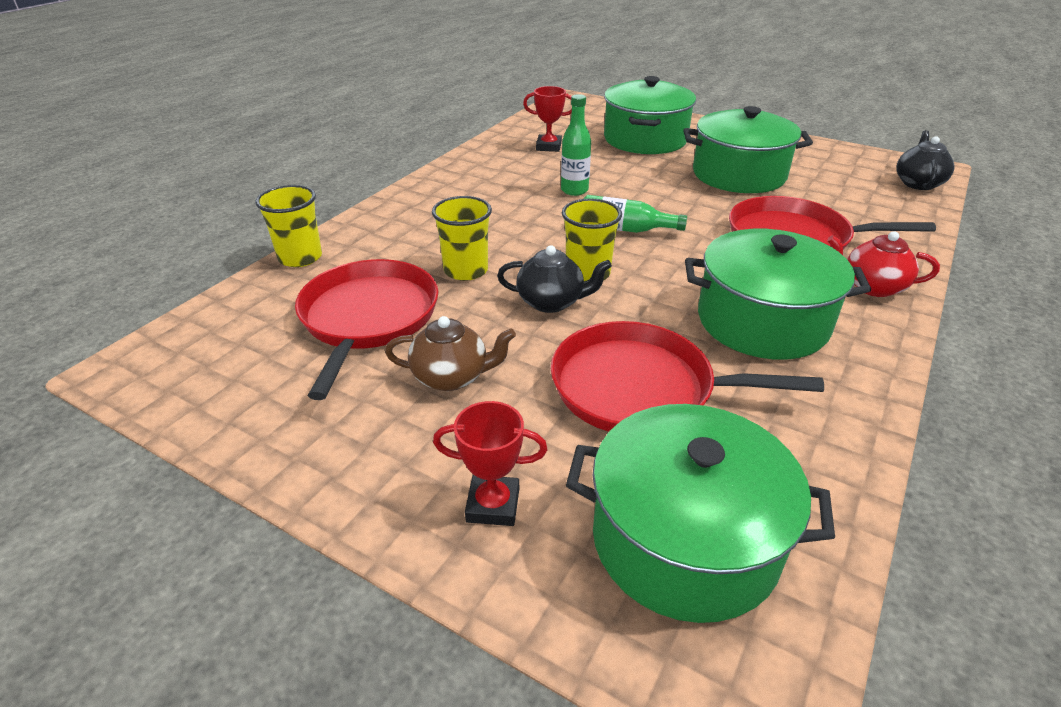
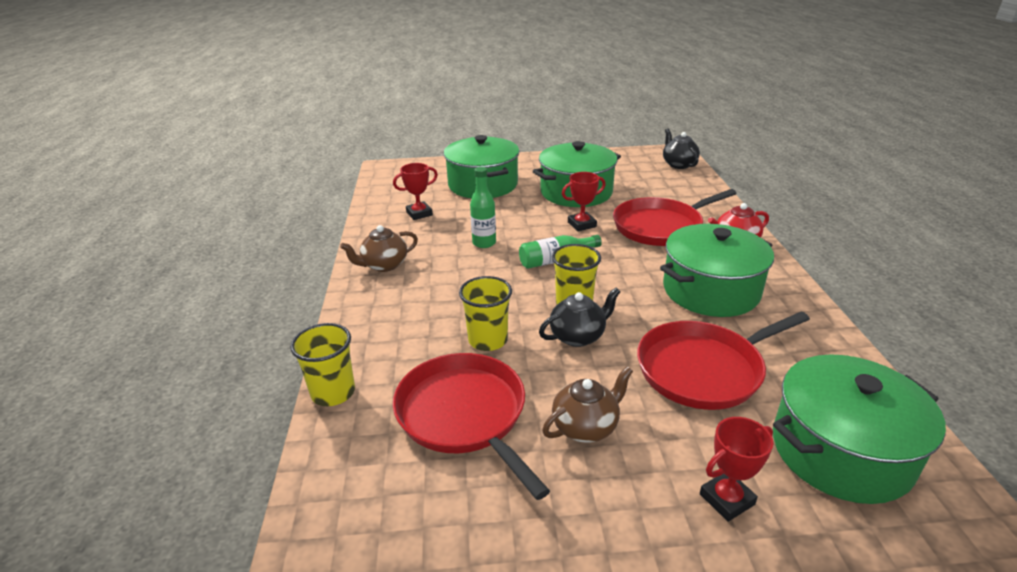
camera: 35 degrees left, 5 degrees down
(461, 179) = (384, 265): none -> brown teapot
(700, 206) = (582, 224): none -> red trophy

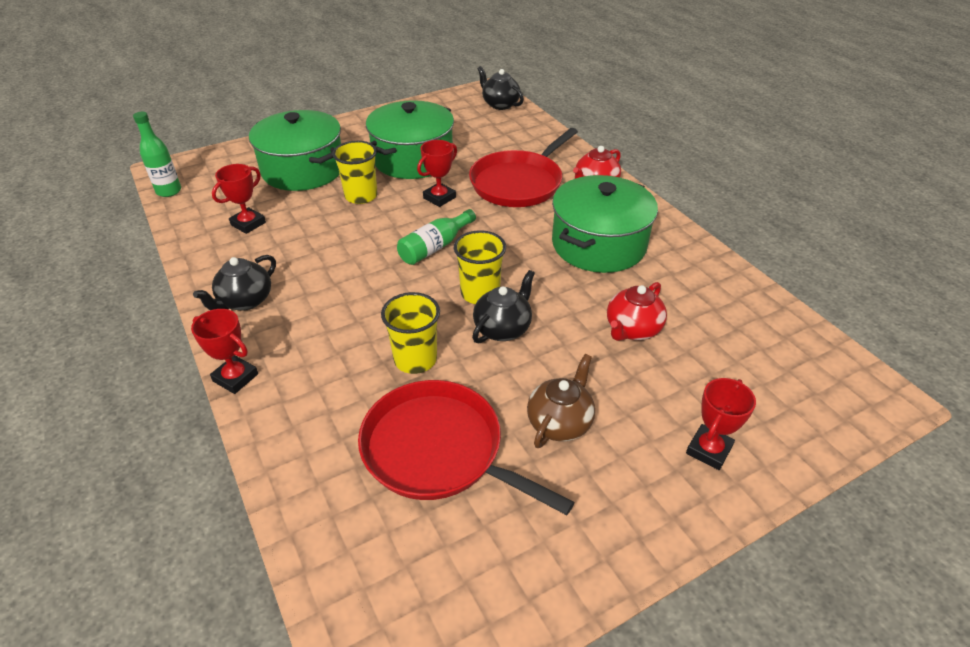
camera: 25 degrees left, 10 degrees up
(333, 392) = (281, 473): yellow cup -> yellow cup (361, 196)
(344, 316) = (235, 378): none -> red trophy
(384, 265) = (245, 301): brown teapot -> black teapot
(484, 243) = (346, 244): green bottle -> green bottle (169, 191)
(704, 369) = (632, 329): red pan -> red teapot
(840, 451) = (771, 374): green pot -> none

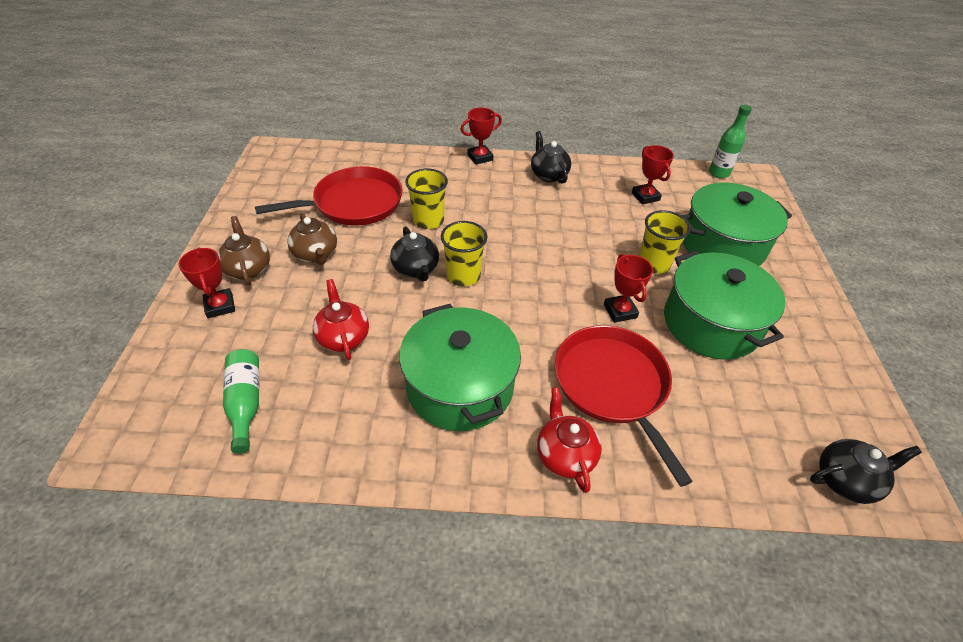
camera: 120 degrees right, 5 degrees up
(435, 247) = (542, 277): green bottle -> green bottle (246, 403)
(642, 470) = (248, 269): none -> brown teapot

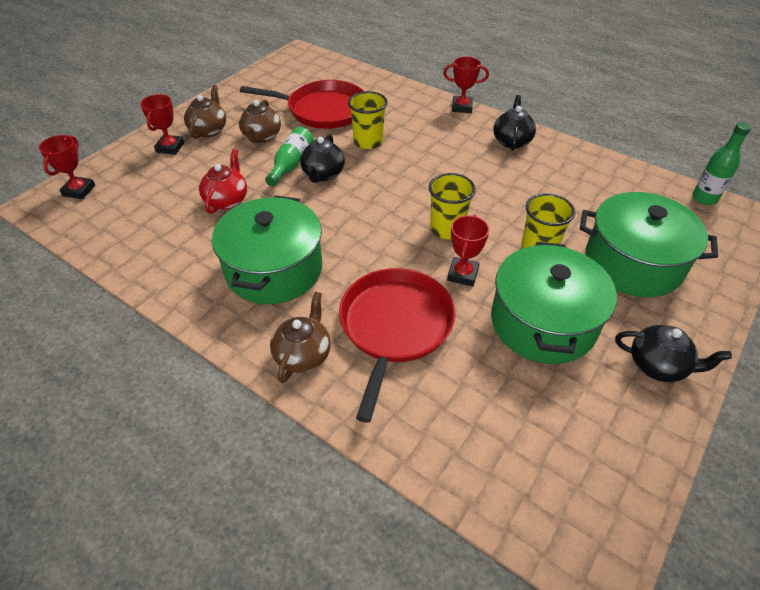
camera: 35 degrees right, 0 degrees up
(246, 403) = (130, 214): green bottle -> green bottle (291, 164)
(463, 275) = (355, 193): yellow cup -> yellow cup (447, 229)
(565, 455) = (303, 355): red teapot -> brown teapot
(645, 196) = (593, 191): red trophy -> red trophy (79, 190)
(845, 480) = (538, 514): black teapot -> black teapot (658, 366)

